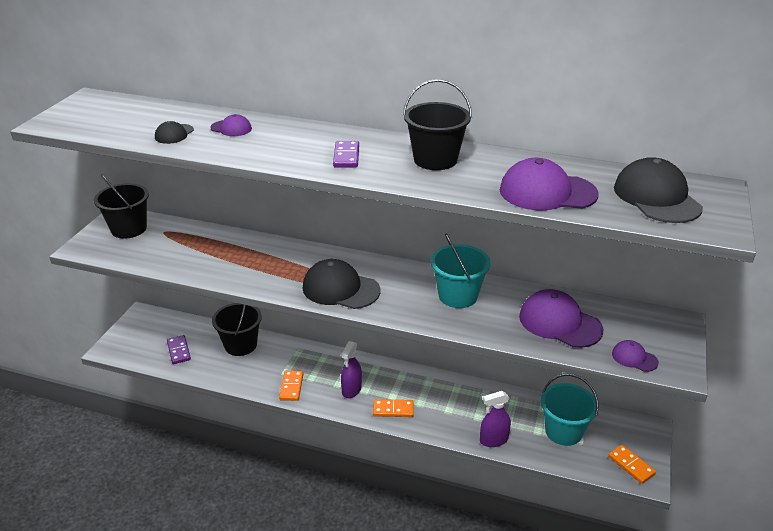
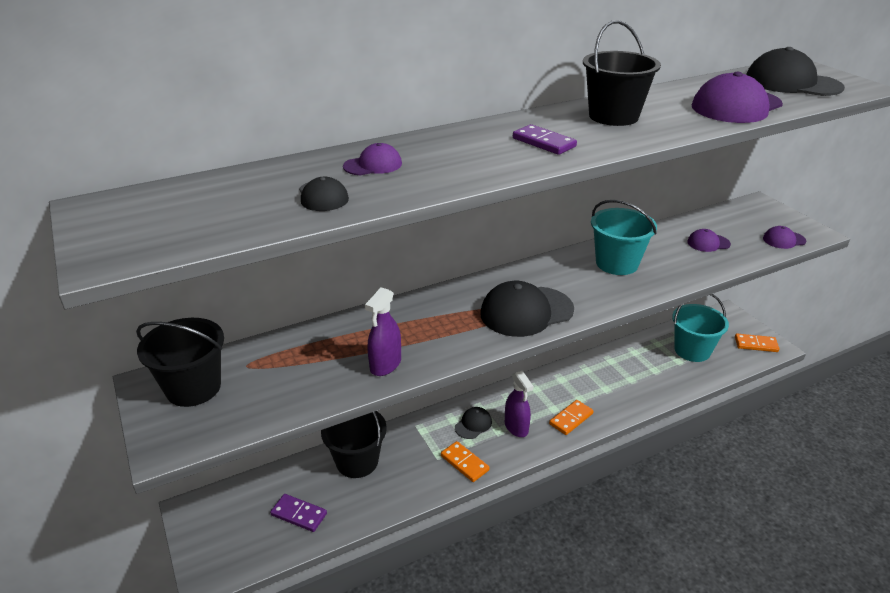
camera: 45 degrees left, 0 degrees up
(329, 370) = (473, 424): none -> black cap
(493, 440) = (666, 388): purple spray bottle -> purple spray bottle (385, 365)
(559, 323) = (708, 243): purple cap -> purple cap, size x0.51

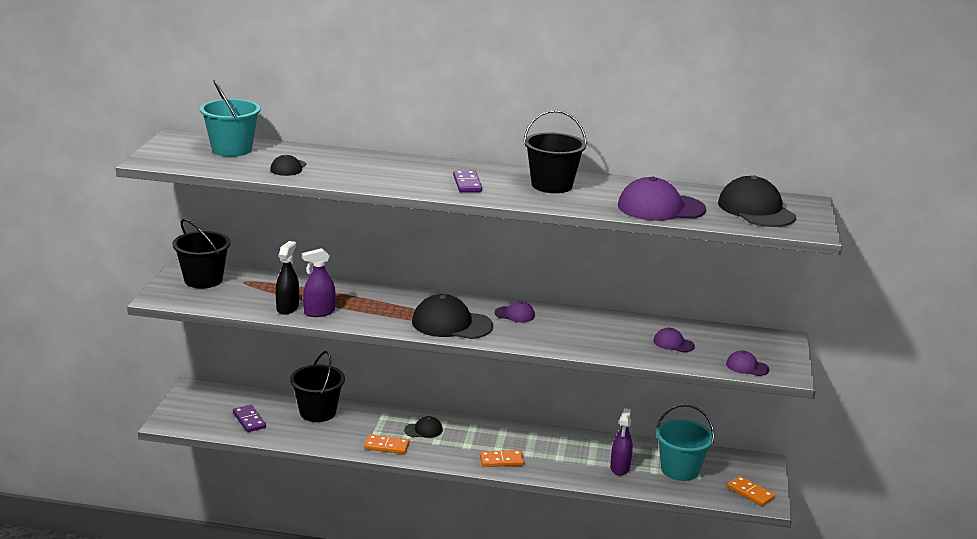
camera: 35 degrees right, 10 degrees down
(344, 377) = (287, 308): none -> black spray bottle
(373, 165) = (342, 162): purple cap -> purple cap (515, 314)
(464, 463) = (386, 446): orange domino -> orange domino turned 75 degrees counterclockwise
(516, 427) = (452, 446): purple spray bottle -> purple spray bottle (620, 468)
(617, 263) = (570, 326): turquoise bucket -> turquoise bucket (232, 149)

